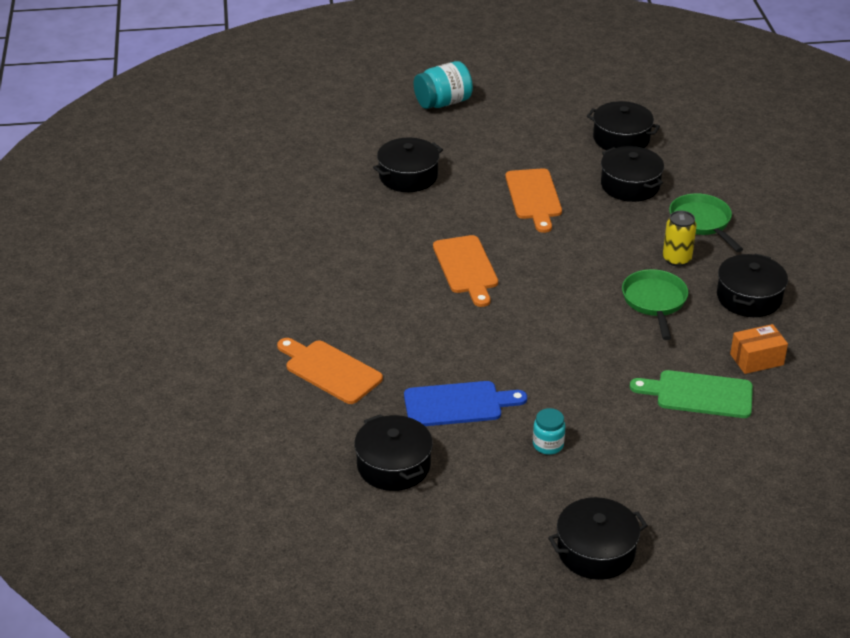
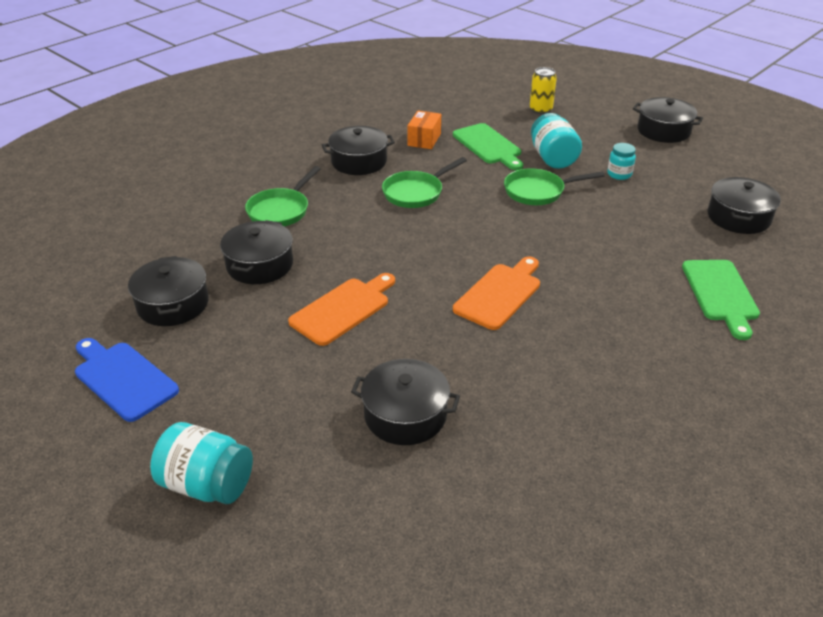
camera: 130 degrees left, 0 degrees up
(330, 370) = (721, 294): orange cutting board -> green cutting board
(458, 404) = (647, 221): blue cutting board -> blue cutting board (123, 378)
(577, 372) = (538, 192): none -> green pan
(627, 422) = (553, 158): none -> turquoise jar
(676, 259) = (348, 203): yellow can -> yellow can (540, 110)
(756, 359) = (424, 139): orange box -> orange box turned 75 degrees clockwise

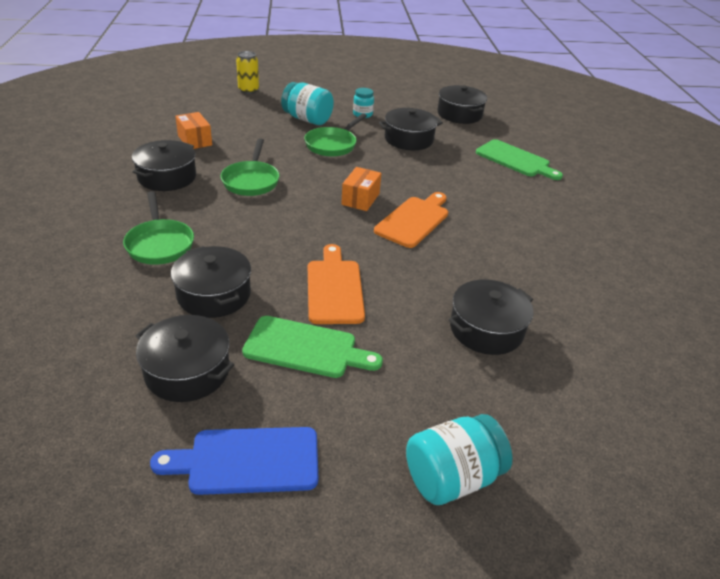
camera: 50 degrees left, 0 degrees up
(482, 251) = (360, 199): none -> orange box
(488, 146) = (251, 127): green cutting board -> green cutting board (306, 348)
(499, 294) = (414, 220): orange cutting board -> orange cutting board turned 45 degrees clockwise
(663, 131) = (346, 78): black pot -> black pot (408, 139)

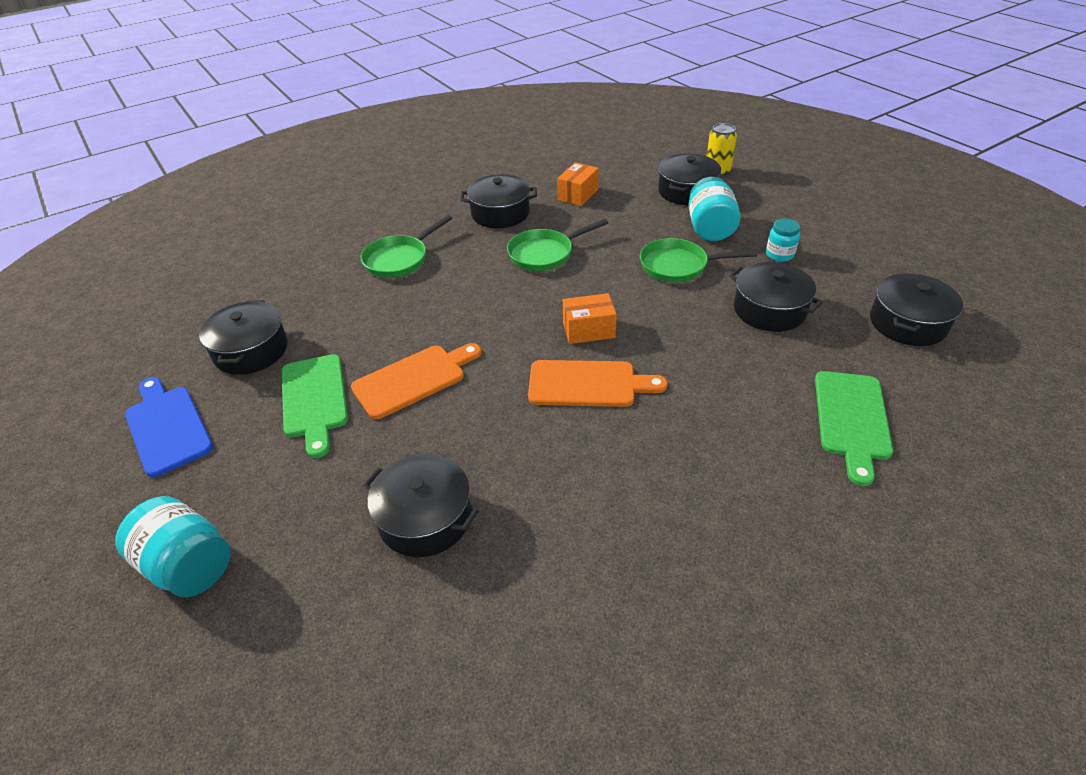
camera: 65 degrees right, 5 degrees up
(214, 294) = (353, 317): black pot -> black pot (686, 191)

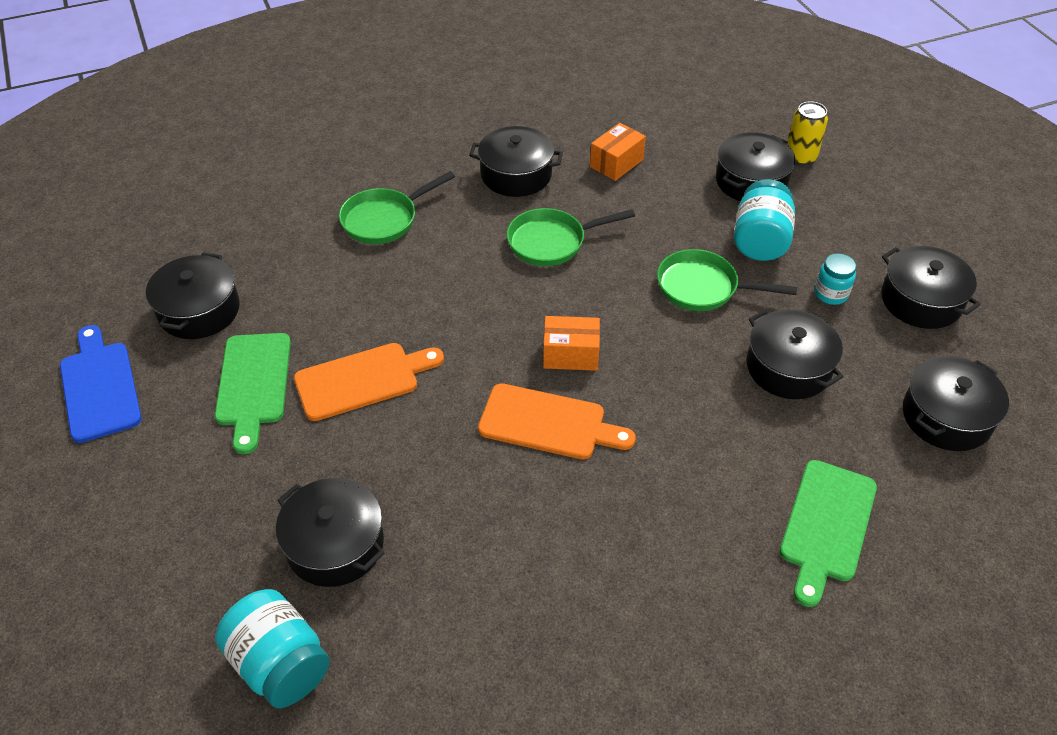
camera: 10 degrees right, 5 degrees up
(188, 565) = (97, 546): turquoise jar -> turquoise jar (280, 664)
(850, 248) = (921, 301): none -> black pot

